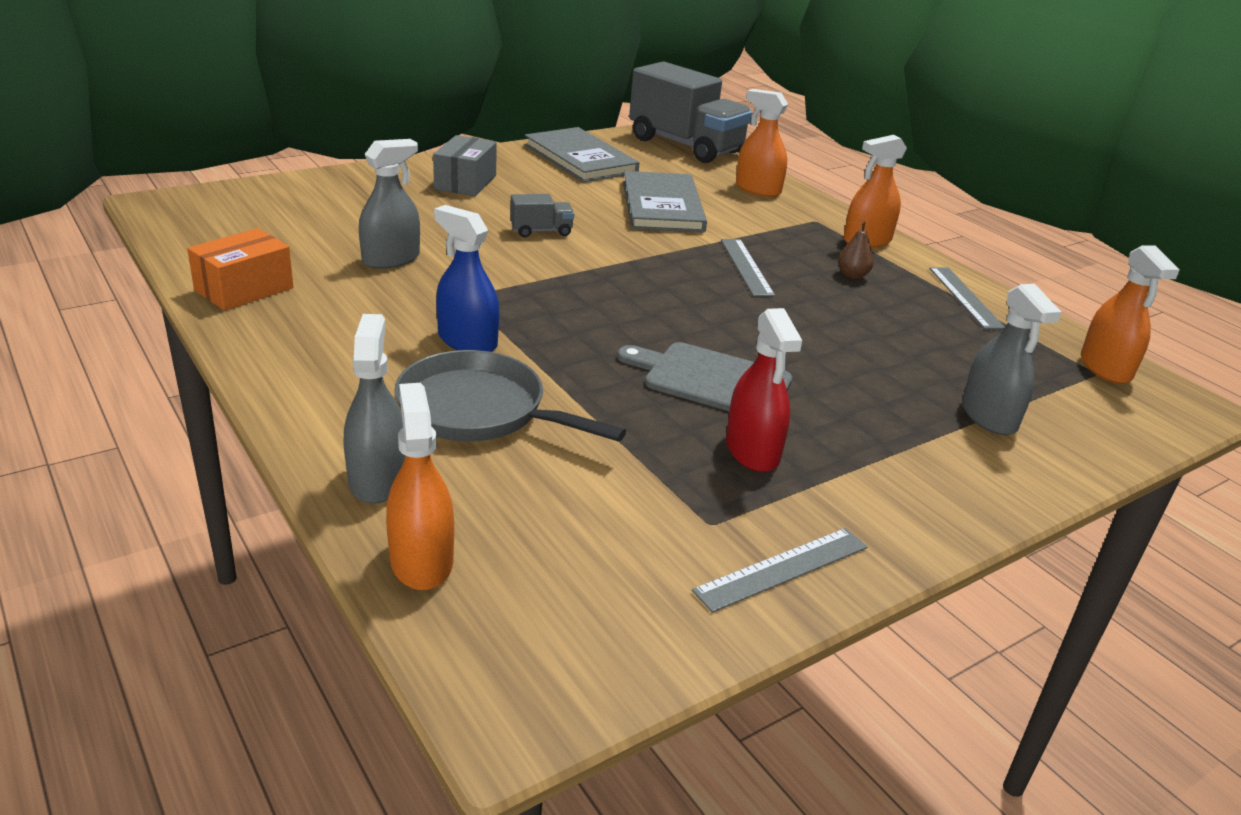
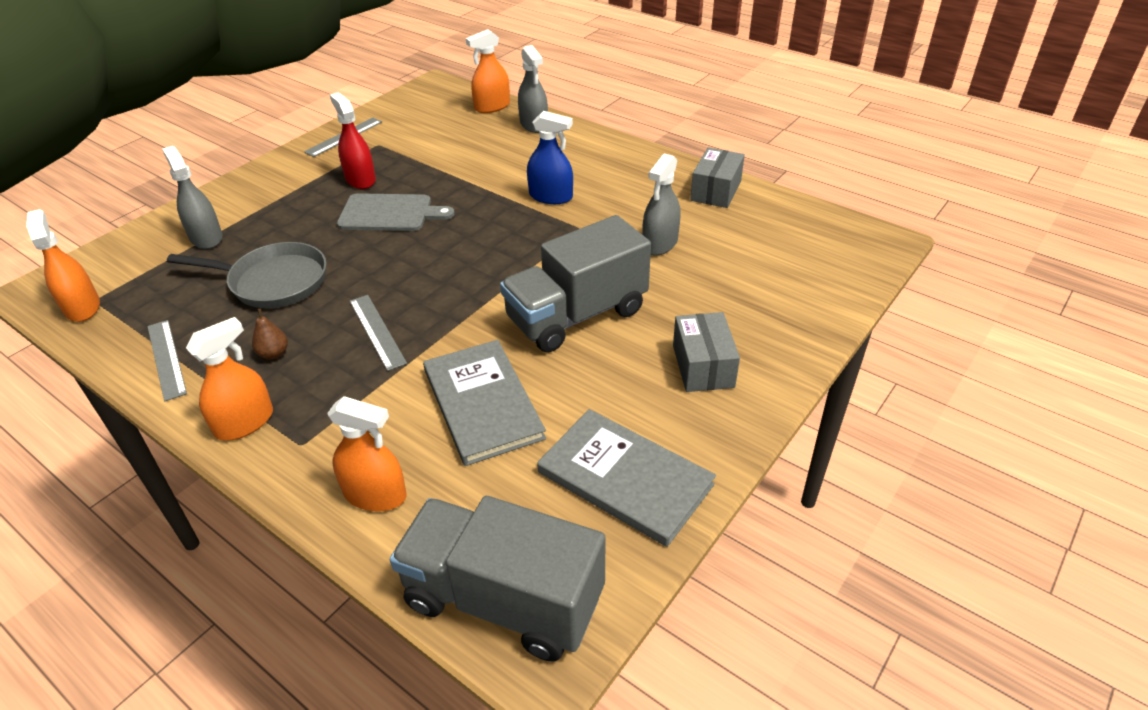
camera: 165 degrees right, 10 degrees up
(244, 289) = (716, 191): orange box -> grey box
(421, 561) = (492, 107): orange spray bottle -> orange spray bottle turned 90 degrees clockwise
(480, 411) = (512, 162): grey pan -> grey pan (273, 282)
(541, 231) = (577, 315): grey truck -> grey truck, size x2.39

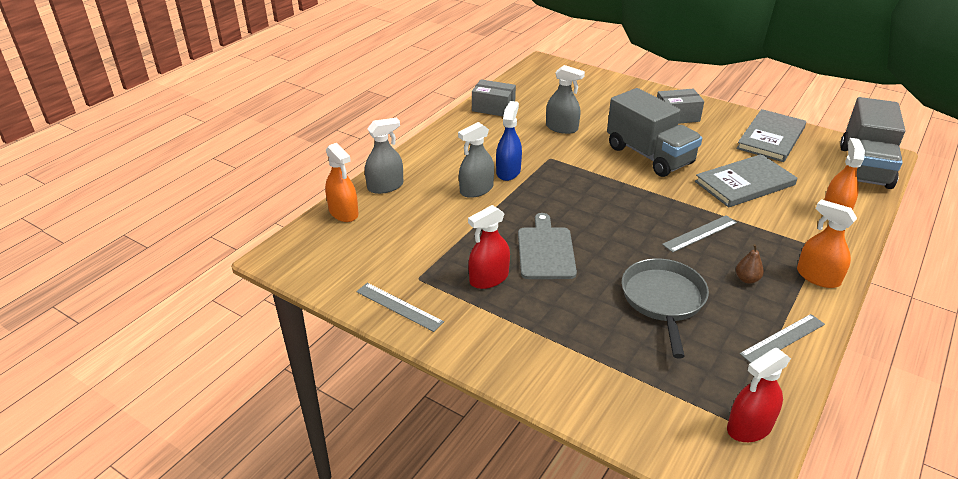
camera: 95 degrees left, 5 degrees down
(82, 307) = (749, 427): orange spray bottle -> red spray bottle
(206, 237) = (611, 366): grey spray bottle -> grey spray bottle (476, 190)

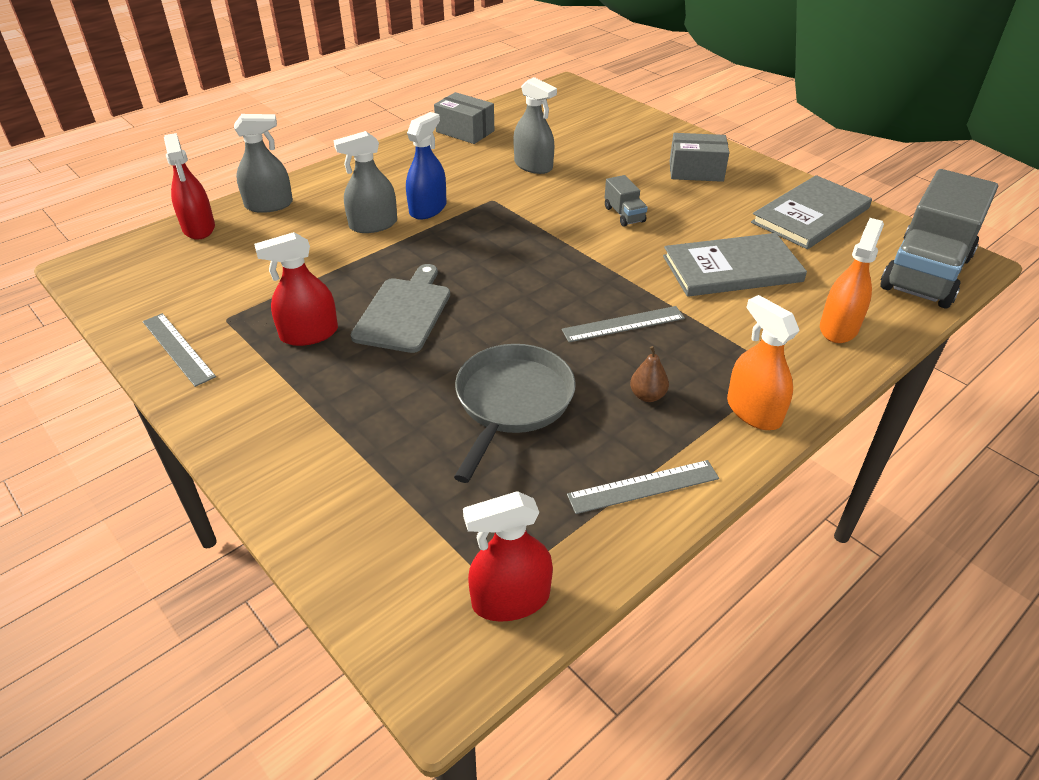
camera: 15 degrees right, 5 degrees up
(343, 213) = (199, 228): orange spray bottle -> red spray bottle
(649, 155) = (624, 215): grey truck -> grey truck, size x0.42

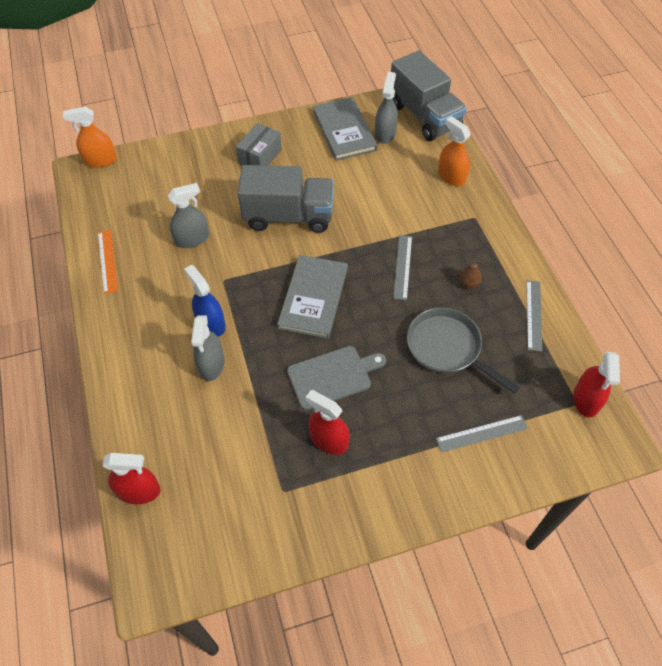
camera: 65 degrees left, 15 degrees up
(178, 348) = (304, 530): grey ruler -> grey ruler (481, 433)
(269, 205) = (134, 430): grey spray bottle -> grey spray bottle (385, 133)
(309, 334) = (329, 440): red spray bottle -> red spray bottle turned 120 degrees clockwise
(404, 312) = (332, 376): grey cutting board -> grey cutting board turned 120 degrees clockwise
(465, 131) = (107, 261): grey box -> orange ruler
(624, 215) = (288, 216): grey truck -> grey truck, size x2.39
(732, 269) = (377, 193): grey book -> grey book (313, 298)
(753, 411) = (499, 244): orange spray bottle -> orange spray bottle (100, 160)

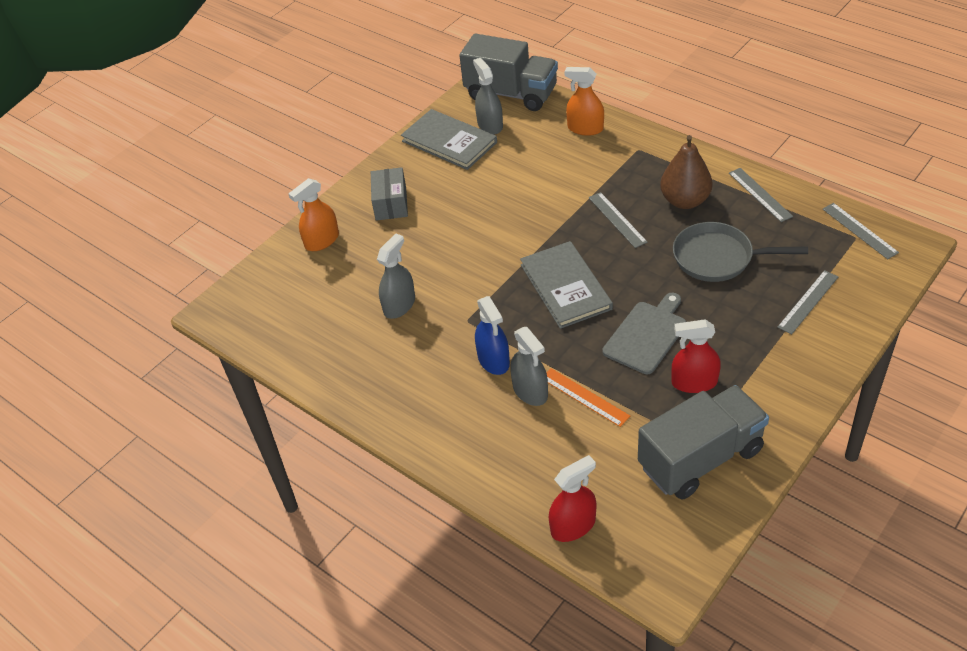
camera: 30 degrees left, 10 degrees down
(100, 160) = (226, 292): orange spray bottle -> orange spray bottle (322, 240)
(107, 261) = (333, 370): orange ruler -> orange ruler (584, 397)
(211, 323) = (493, 360): blue spray bottle -> blue spray bottle turned 135 degrees counterclockwise
(288, 216) = (472, 236): grey truck -> grey truck (700, 458)
(468, 283) = (685, 201): brown pear -> brown pear, size x2.14
(586, 399) = (859, 230): red spray bottle -> grey ruler

